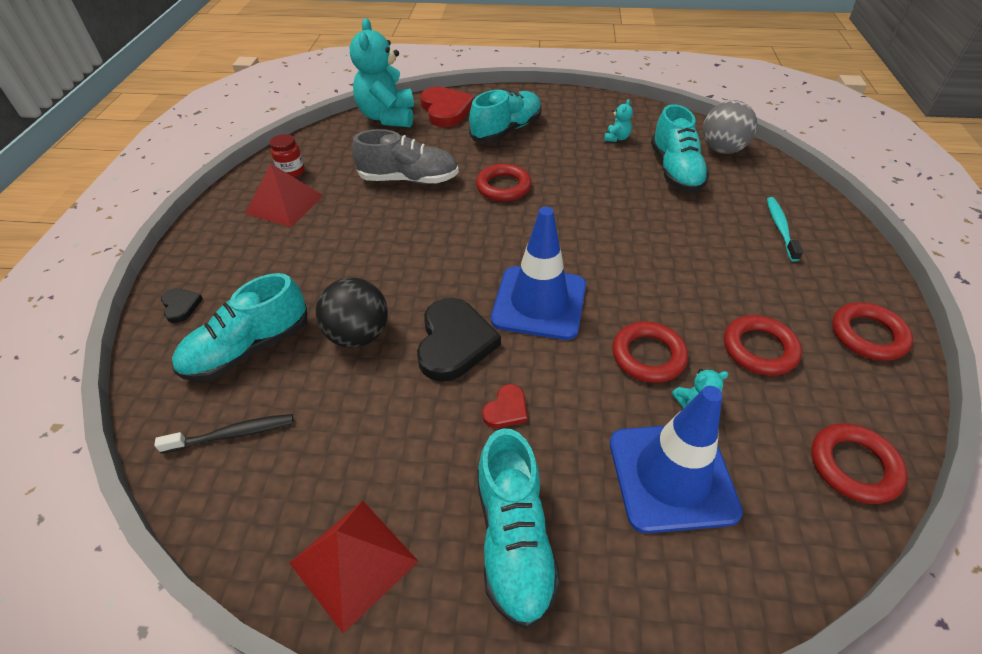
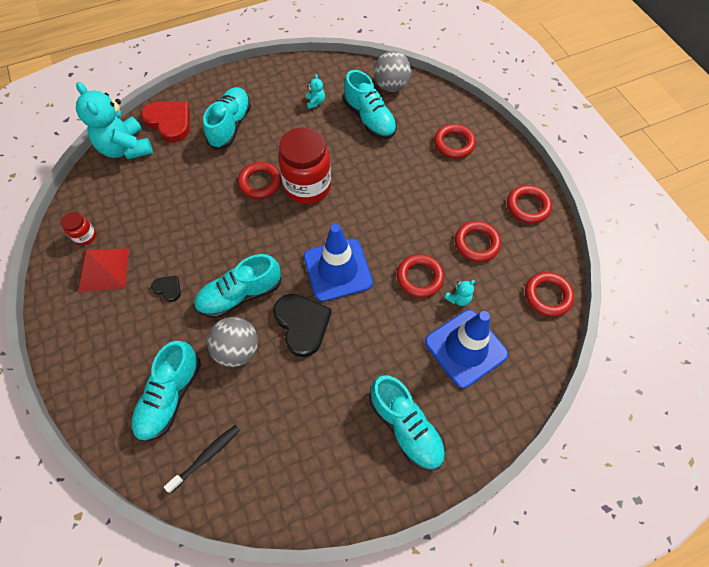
camera: 30 degrees left, 15 degrees up
(181, 306) = (93, 390): black heart -> black heart (168, 288)
(353, 562) = (331, 486): red pyramid -> none
(358, 335) = (237, 350): black ball -> grey ball
(404, 281) = (240, 295): none -> turquoise shoe
(409, 179) = (185, 205): grey shoe -> none
(506, 409) = (359, 354): red heart -> none
(556, 208) = (307, 186): none -> red jar
(780, 228) = (454, 144): turquoise toothbrush -> red ring

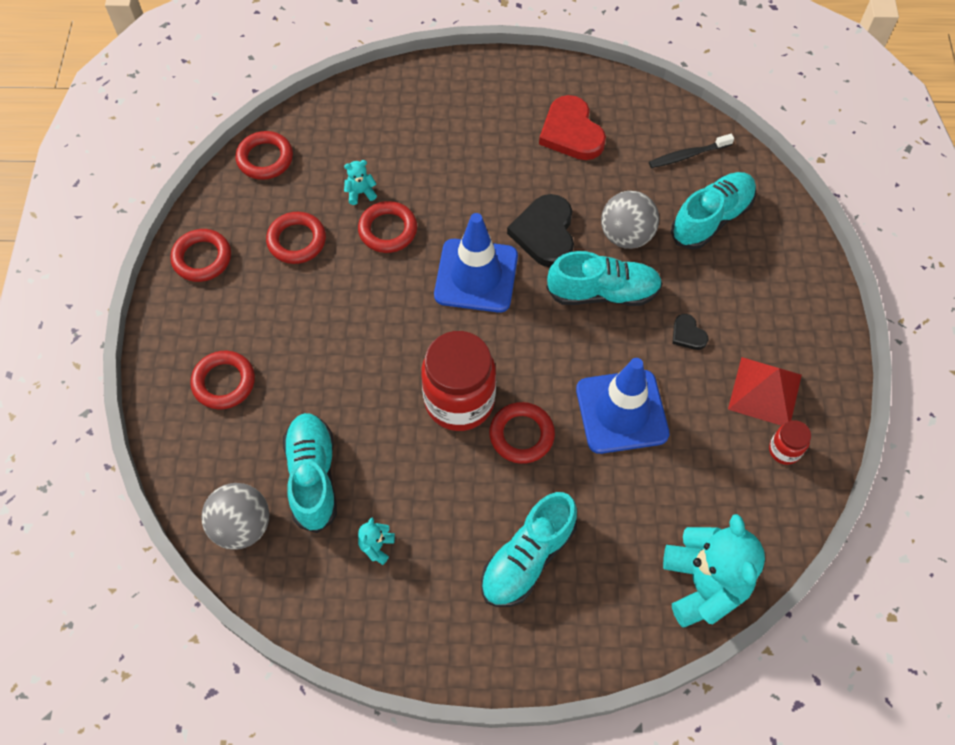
camera: 155 degrees left, 0 degrees up
(169, 122) = (622, 610): red heart -> red heart (571, 132)
(405, 427) = (487, 108): turquoise shoe -> none
(465, 348) = (386, 146): blue traffic cone -> blue traffic cone (621, 412)

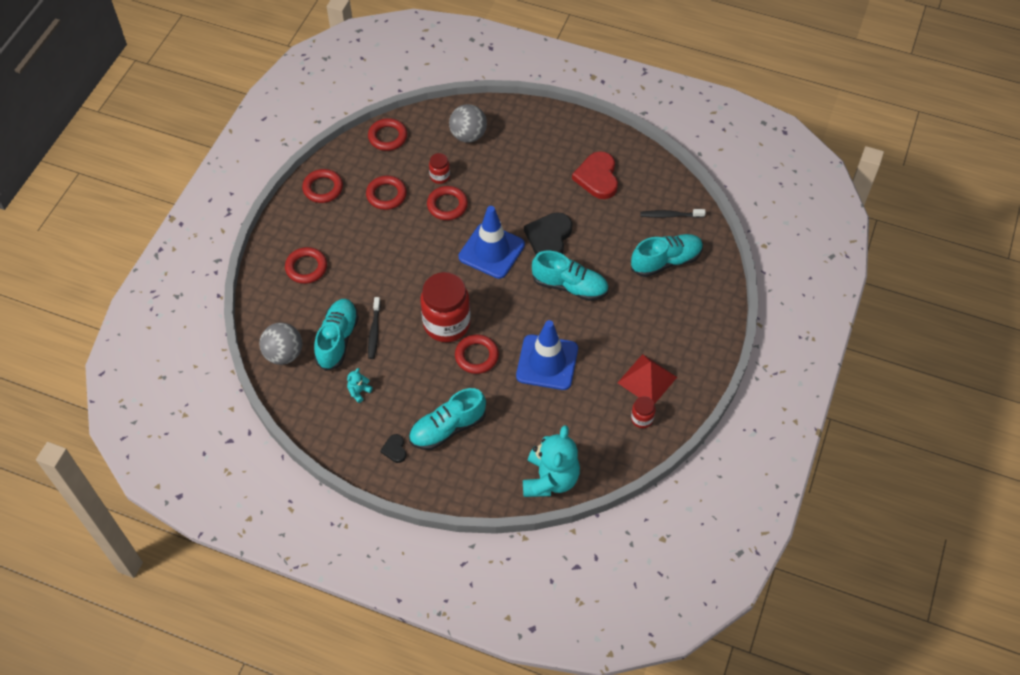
camera: 20 degrees right, 5 degrees down
(360, 193) = (440, 176): turquoise teddy bear -> red jar
(361, 446) = (374, 331): none -> black toothbrush
(626, 235) = (602, 255): grey ball -> grey ball (468, 135)
(688, 334) = (613, 329): black heart -> black heart (395, 449)

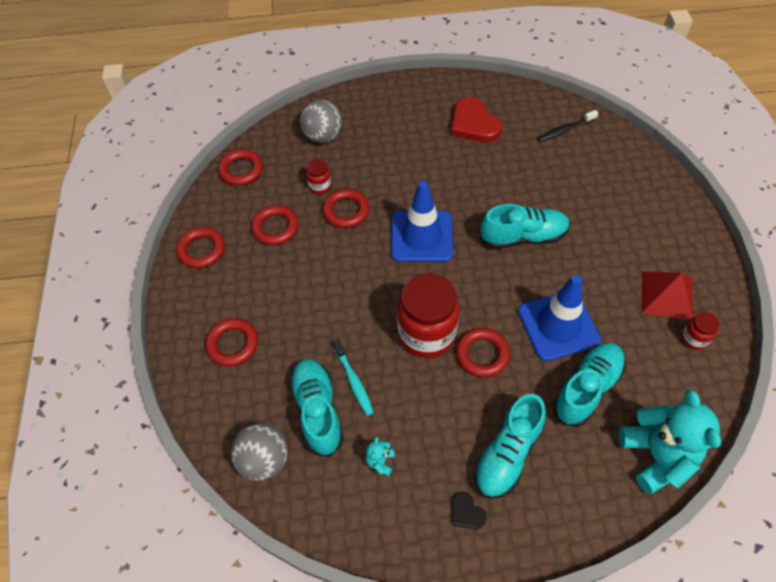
camera: 25 degrees left, 0 degrees up
(374, 331) = (353, 381): black toothbrush -> turquoise toothbrush
(549, 238) = (469, 198): black heart -> none
(666, 261) = (594, 173): turquoise shoe -> turquoise shoe (587, 389)

